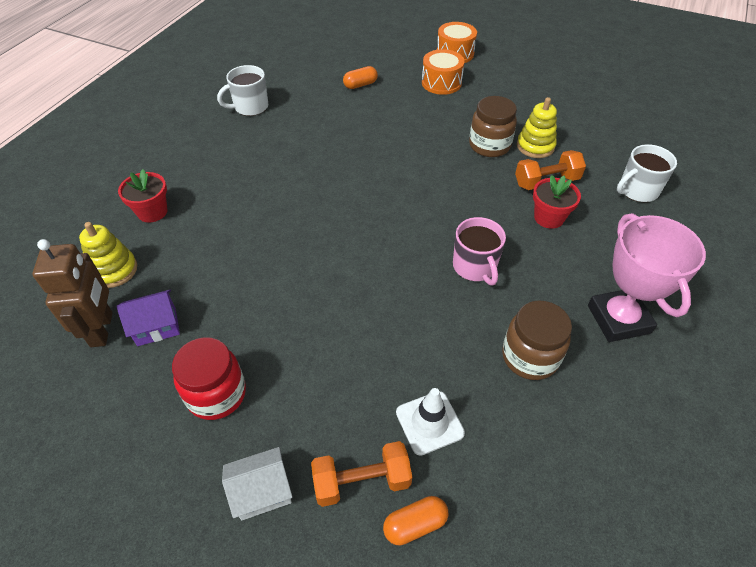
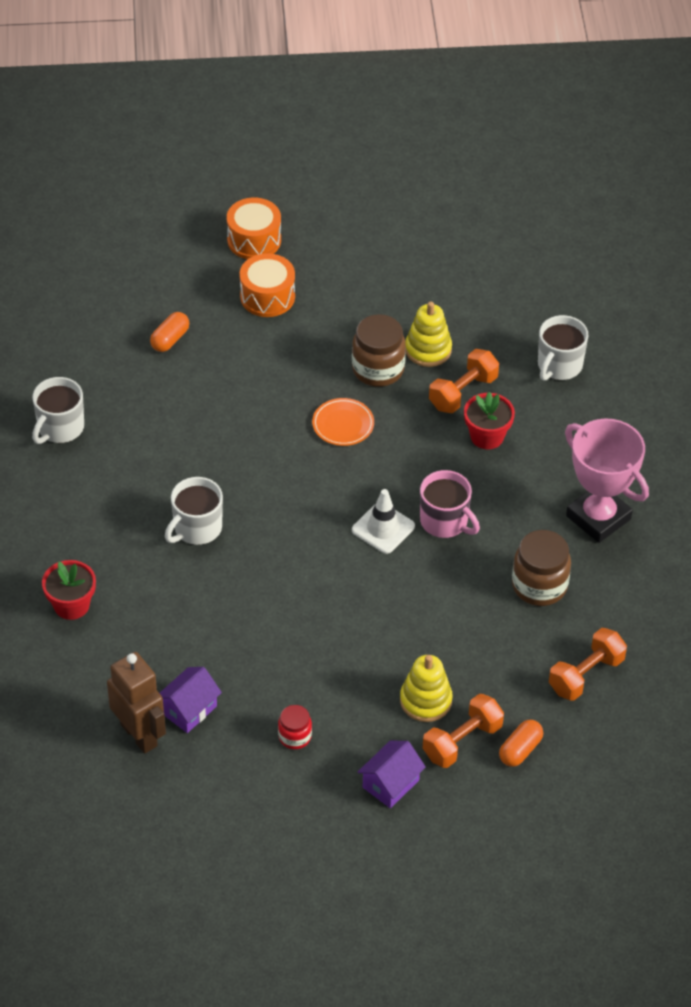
camera: 30 degrees left, 0 degrees up
(114, 270) = (93, 680): yellow stacking toy -> yellow stacking toy (425, 700)
(216, 394) = (295, 736): red jar -> red jar, size x0.57
(262, 491) = (390, 784): white house -> purple house
(281, 196) = (196, 528): none -> white mug
(429, 422) = (487, 676): white traffic cone -> white traffic cone (383, 528)
(439, 170) = (343, 424): none -> orange plate
(531, 472) = (586, 675): none -> orange dumbbell

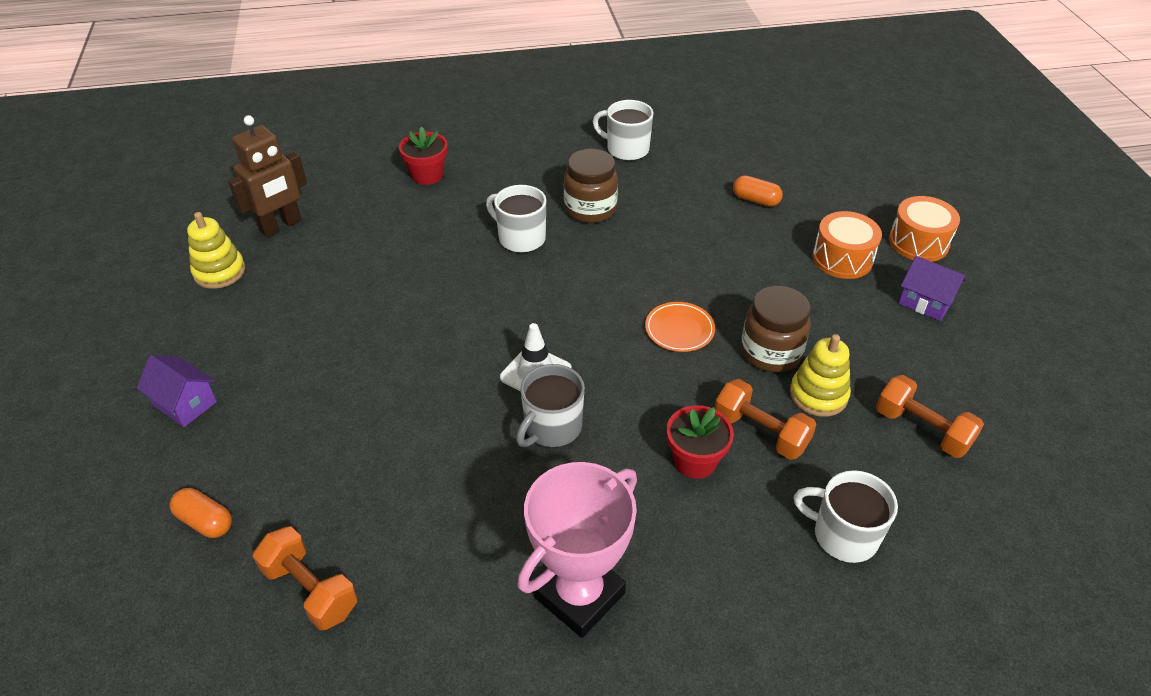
camera: 85 degrees right, 5 degrees down
(189, 709) = (304, 252): purple house -> purple house (925, 302)
(295, 736) = (261, 325): red jar -> none
(425, 700) = (291, 426): yellow stacking toy -> yellow stacking toy (219, 272)
(445, 521) = (551, 427): pink mug -> grey mug
(462, 741) = (229, 463): orange dumbbell -> orange dumbbell (922, 429)
(539, 586) = (457, 530): brown jar -> brown jar (590, 209)

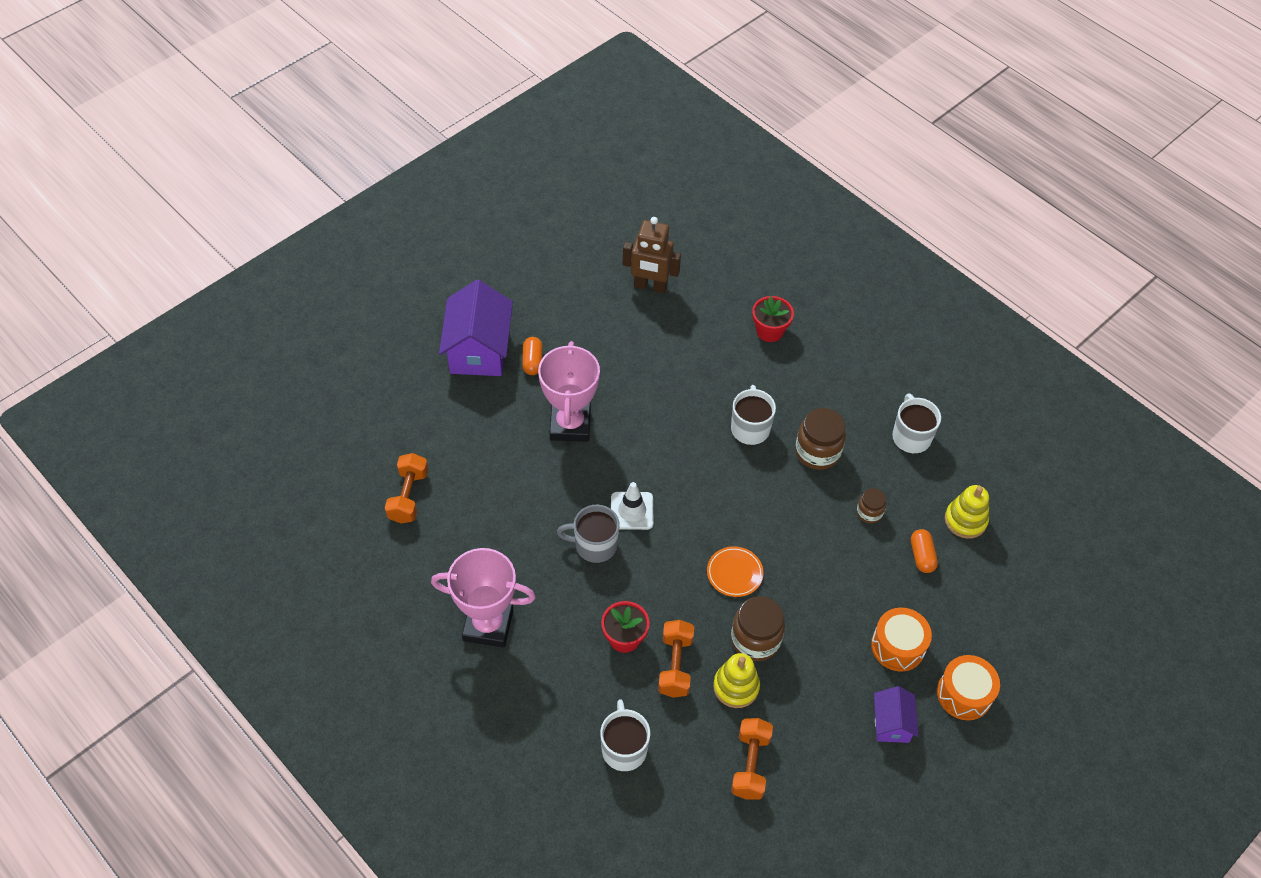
camera: 55 degrees right, 10 degrees up
(185, 403) = (479, 350): purple house -> purple house, size x1.87
(205, 521) = (415, 419): orange capsule -> orange capsule (533, 361)
(219, 272) = (585, 287): yellow stacking toy -> yellow stacking toy (965, 520)
(376, 371) = (570, 425): none -> pink trophy
(684, 209) = (869, 513): none -> brown jar

